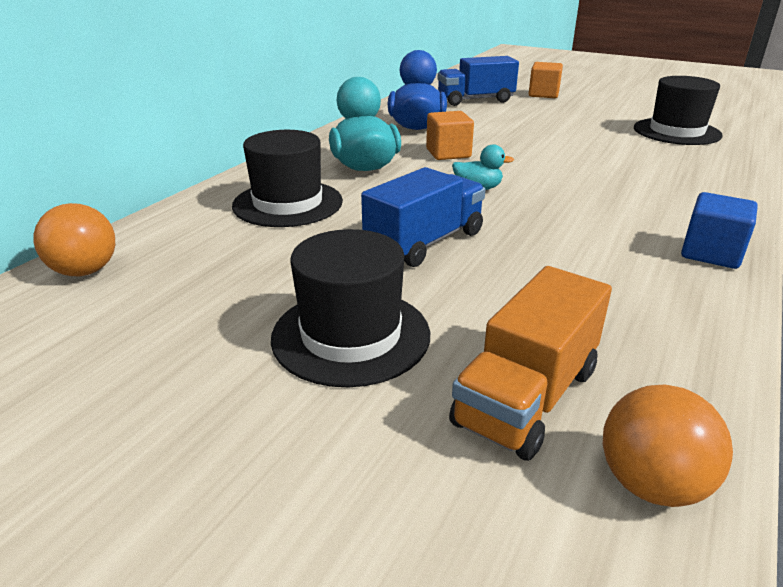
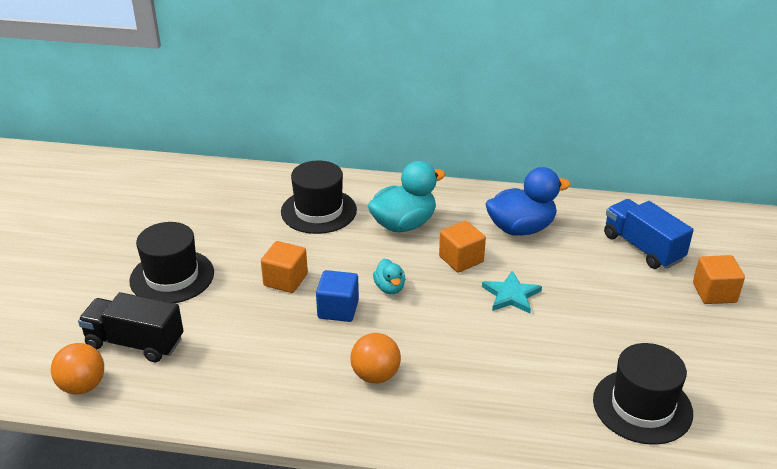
camera: 70 degrees right, 5 degrees up
(85, 271) = (206, 176): orange ball -> orange ball (375, 375)
(425, 242) = (285, 280): blue truck -> orange cube
(517, 145) = (511, 295): none -> turquoise star
(526, 397) = (135, 343): orange truck -> black truck
(711, 253) = (325, 418): blue cube -> blue cube (338, 309)

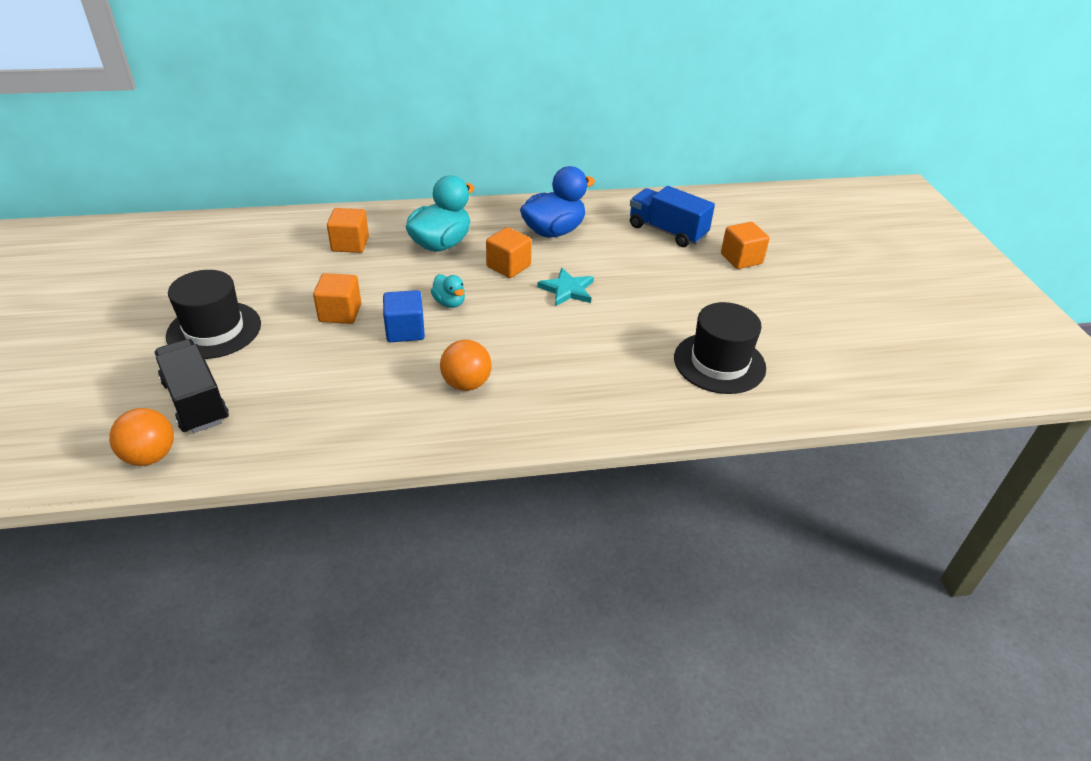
camera: 20 degrees left, 5 degrees up
(135, 343) = (196, 401): black truck -> black truck turned 60 degrees clockwise
(318, 211) = (350, 244): black hat -> orange cube

